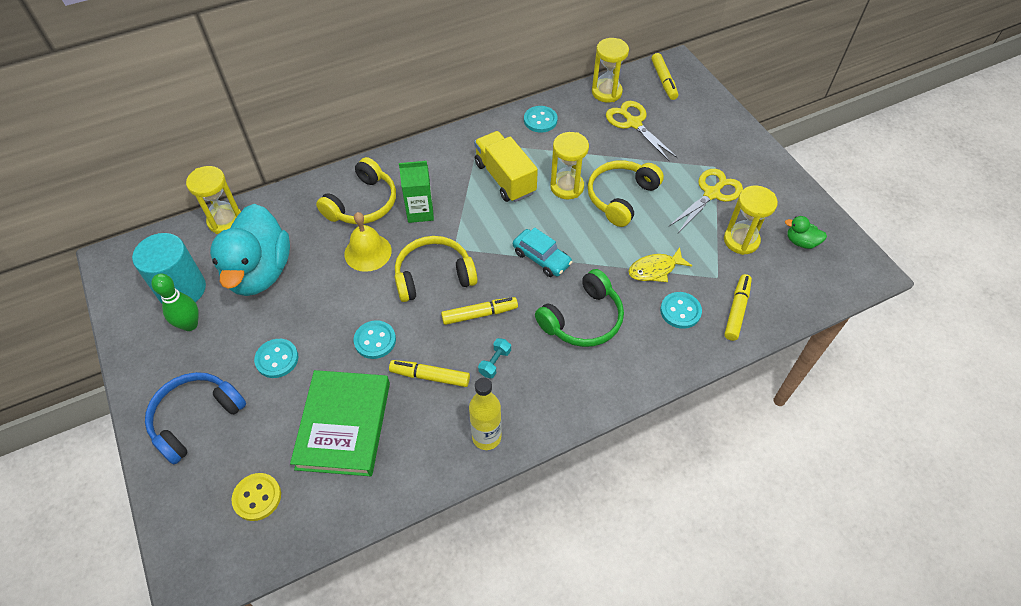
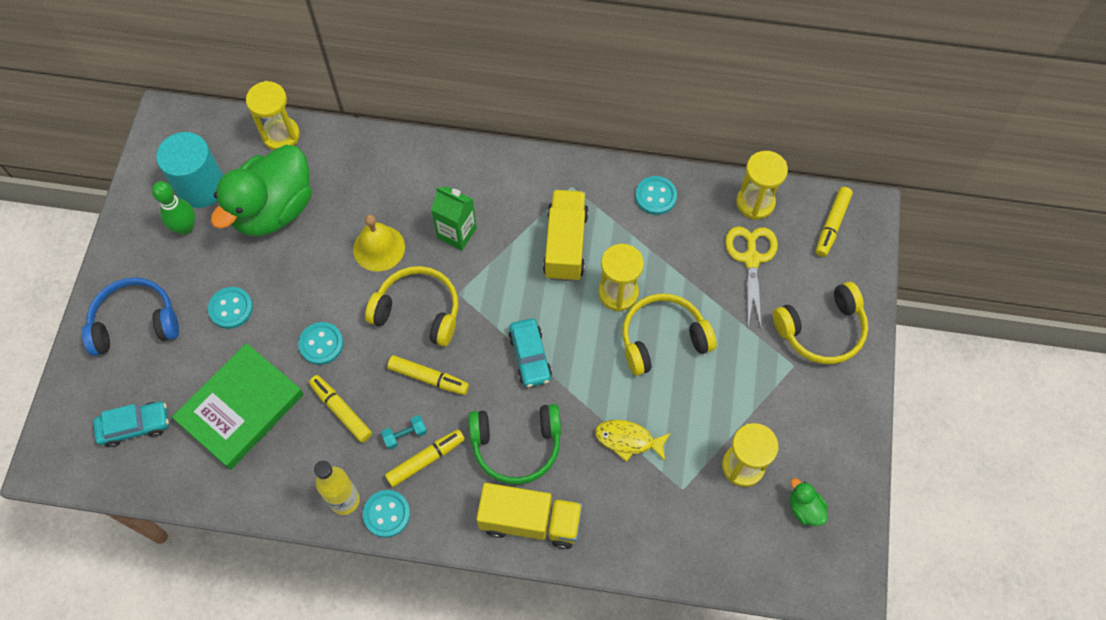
camera: 35 degrees right, 10 degrees up
(257, 497) = (135, 426): yellow button -> turquoise car
(259, 272) = (274, 209): turquoise duck -> green duck
(363, 204) = (412, 191): yellow headphones -> yellow headphones (821, 330)
(637, 361) = (530, 521): none -> yellow truck
(680, 311) = (614, 499): turquoise button -> turquoise button (386, 514)
(712, 194) = (761, 394): yellow scissors -> none
(736, 310) = (669, 536): yellow marker -> yellow marker (426, 460)

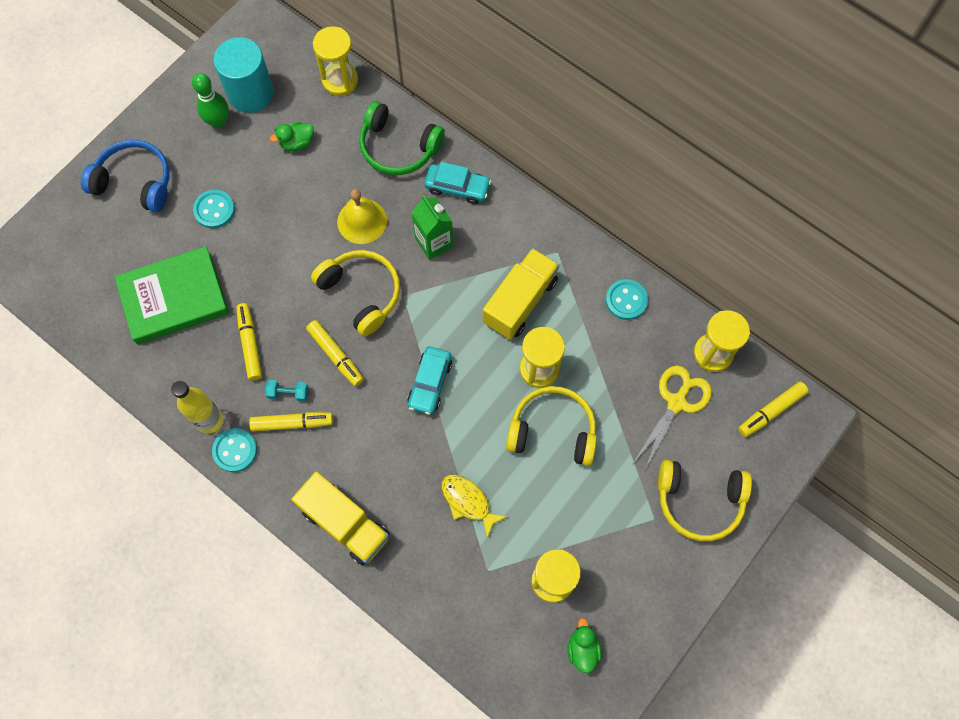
camera: 30 degrees right, 5 degrees up
(135, 426) = (86, 268): turquoise car -> turquoise car (457, 187)
(274, 209) = (297, 143): green duck -> green duck, size x0.40
(321, 344) = (267, 279): turquoise button -> none
(516, 446) = (372, 453): green headphones -> green headphones (398, 147)

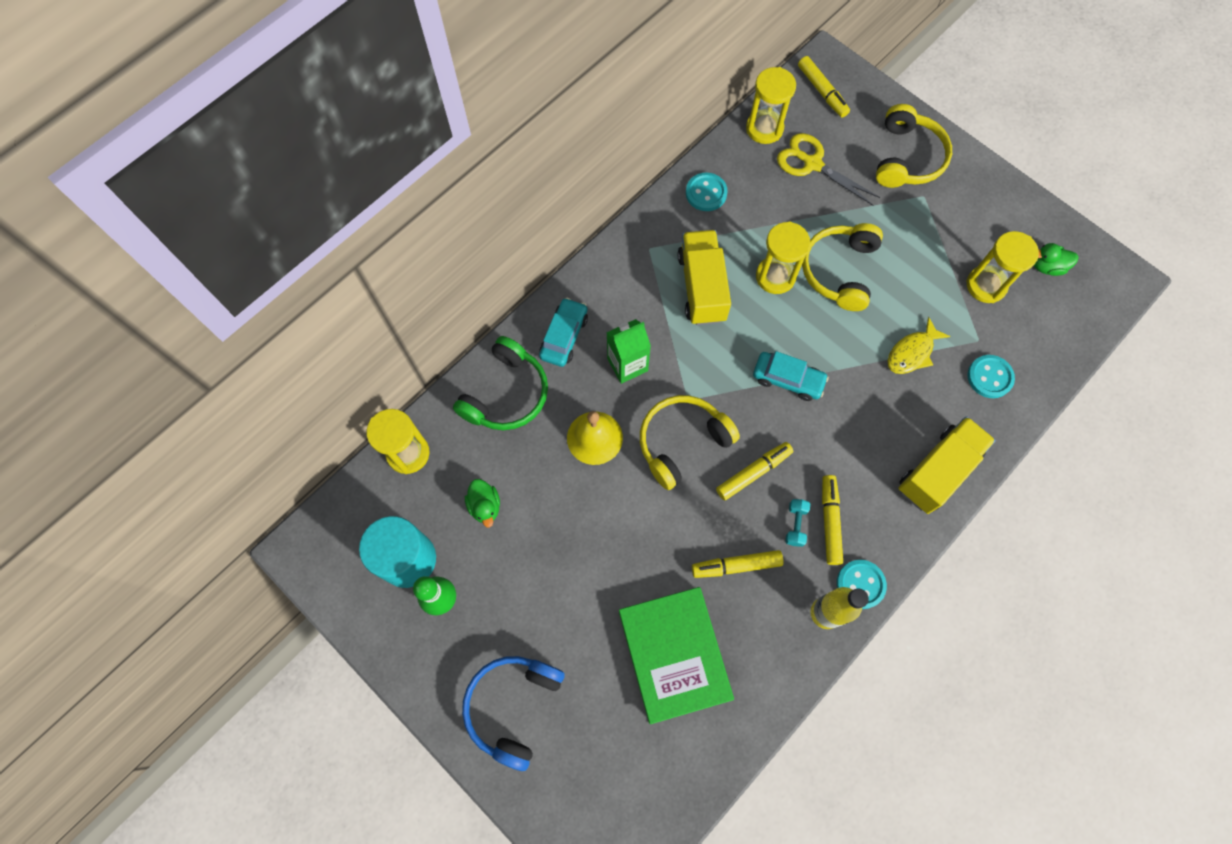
camera: 85 degrees left, 0 degrees up
(214, 210) = (563, 605): turquoise button -> turquoise button (989, 377)
(520, 302) = (702, 287): yellow truck -> yellow truck turned 45 degrees clockwise

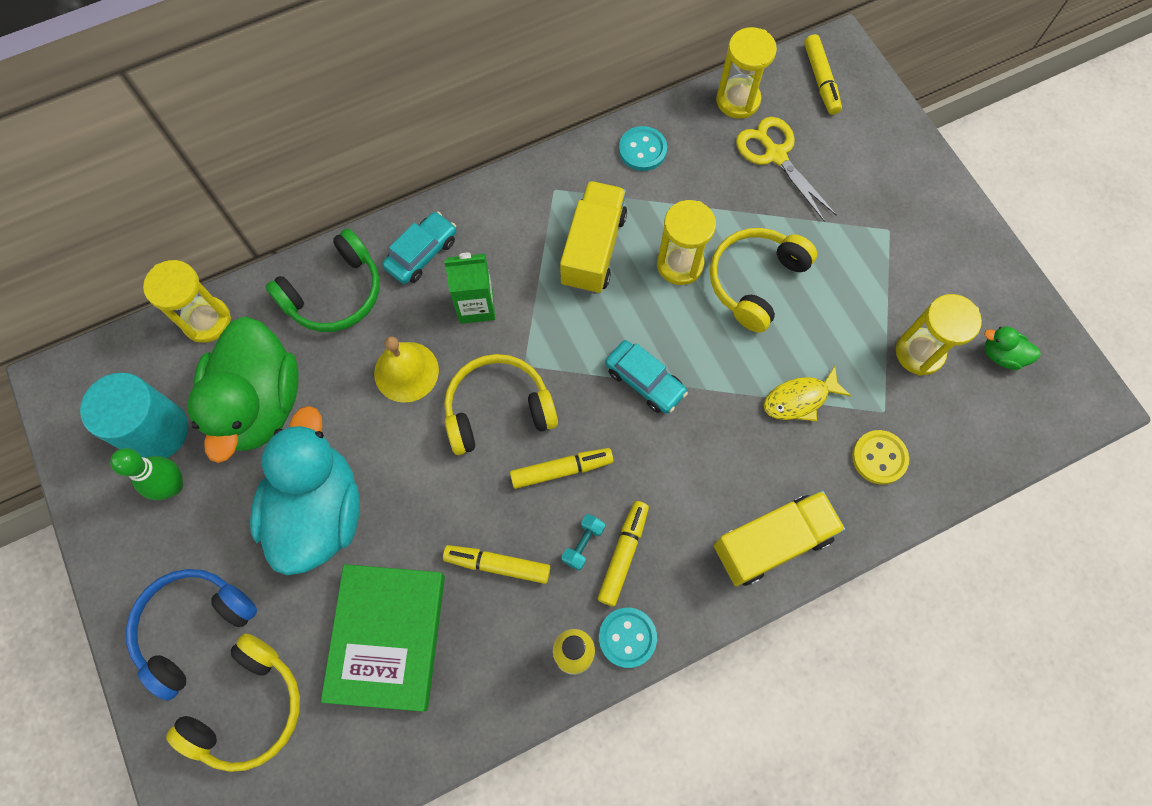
camera: 20 degrees right, 0 degrees up
(485, 506) = (260, 403): green duck -> green duck, size x2.50
(574, 576) = (319, 511): none -> turquoise duck
(907, 158) = (887, 182): yellow headphones -> yellow headphones (249, 708)
(989, 377) = (879, 458): turquoise button -> yellow button

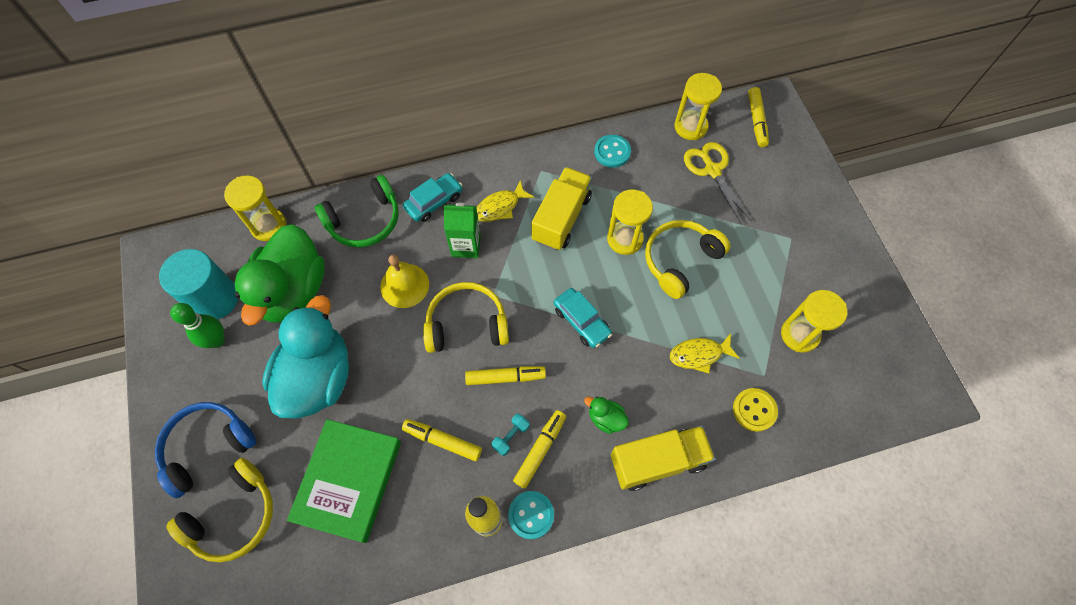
camera: 10 degrees right, 5 degrees down
(510, 247) = (500, 207): none -> yellow fish
(1001, 355) = (865, 347): green duck -> green duck (606, 418)

